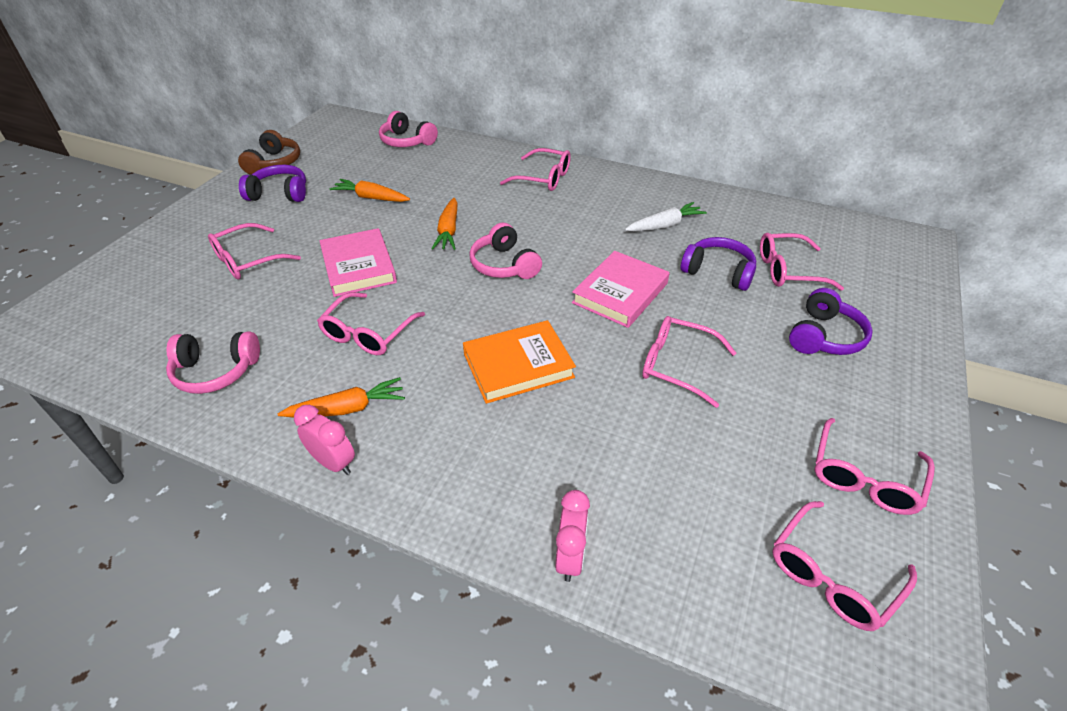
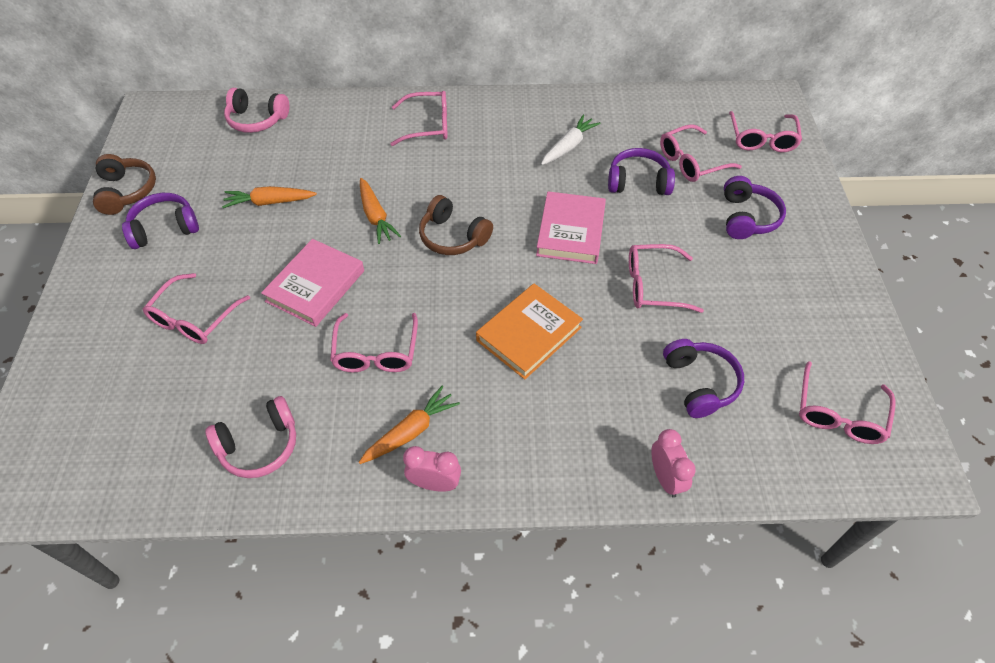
camera: 25 degrees left, 10 degrees up
(359, 266) = (315, 286): pink book -> pink book turned 75 degrees clockwise
(504, 265) = (453, 237): pink headphones -> brown headphones
(672, 476) = (700, 383): none -> purple headphones
(864, 478) = (826, 330): pink glasses -> pink glasses (762, 139)

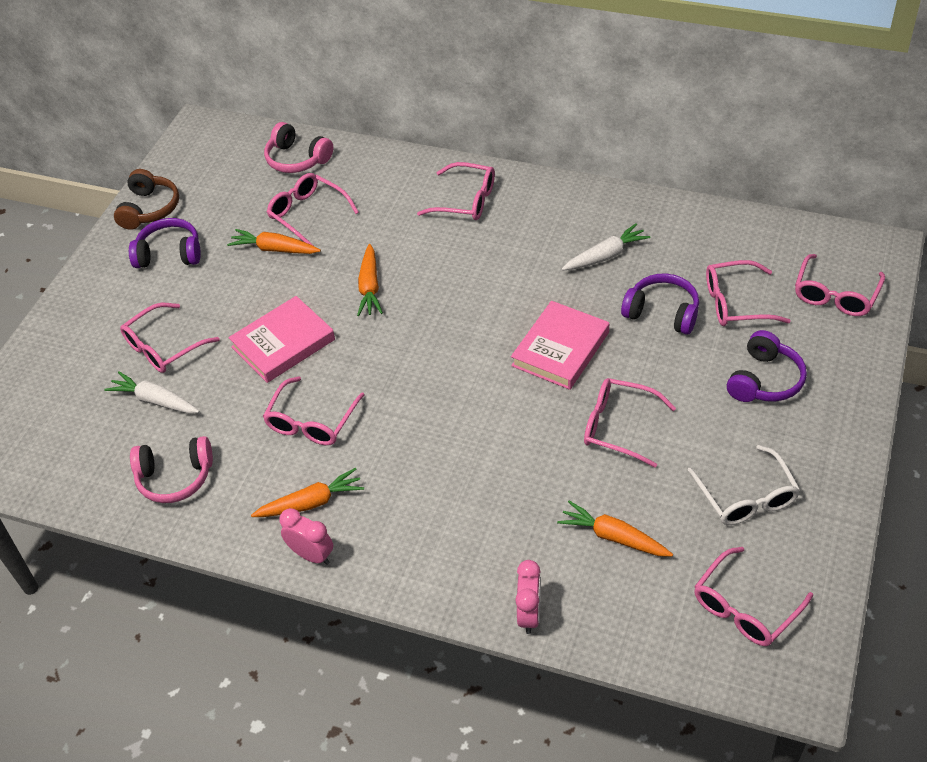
camera: 25 degrees right, 5 degrees down
(206, 373) = (155, 400): none -> white carrot
(288, 165) = (307, 214): none -> pink glasses
(453, 237) = (436, 326): brown headphones -> none
(529, 334) = (465, 442): orange book -> none
(700, 383) = (614, 537): purple headphones -> orange carrot
(787, 318) = (746, 497): none -> white glasses

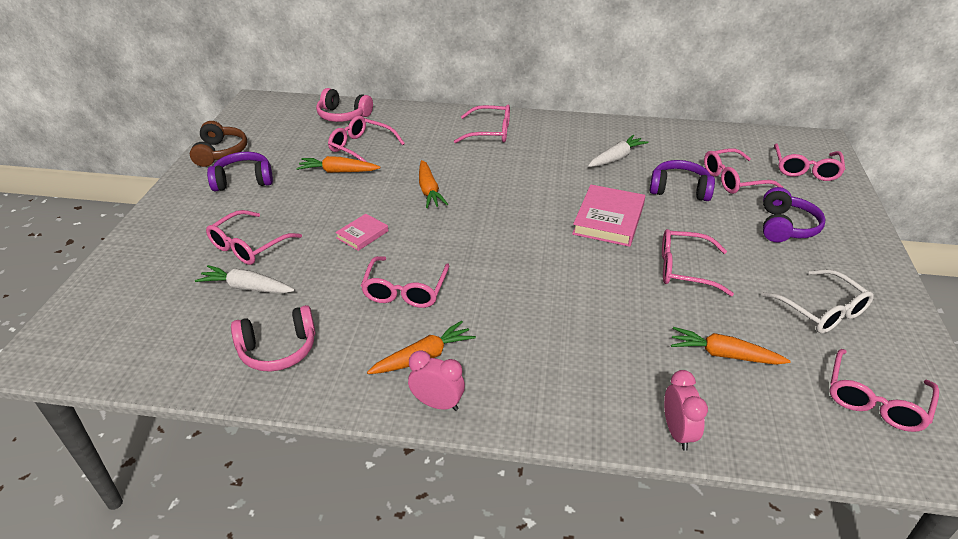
camera: 15 degrees left, 10 degrees down
(283, 343) = (362, 234): pink book -> pink book, size x0.55

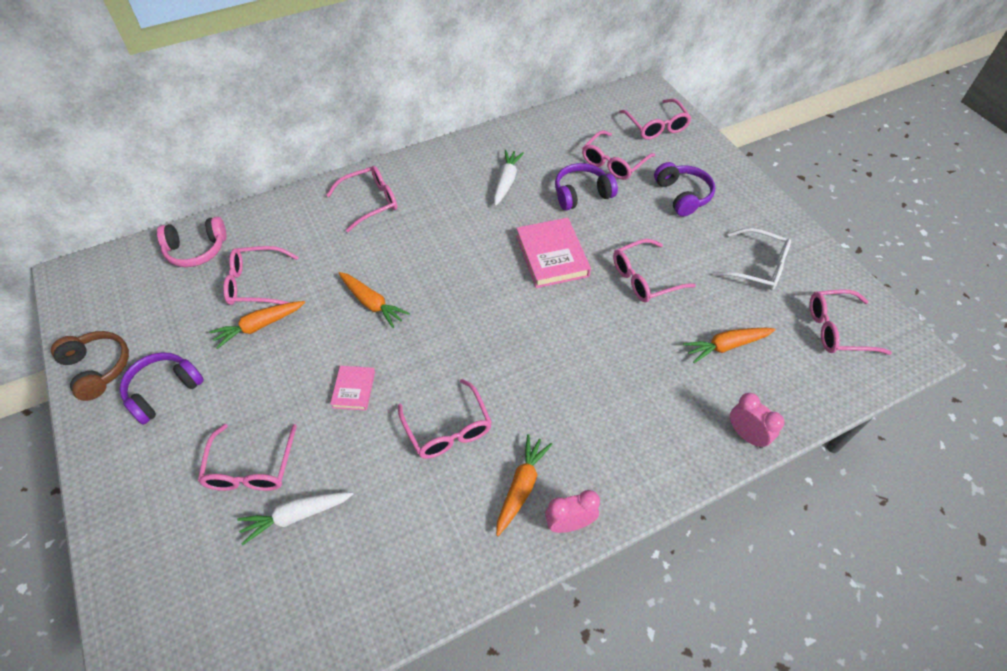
camera: 35 degrees left, 15 degrees up
(278, 349) = (391, 561): pink headphones -> none
(875, 401) = (836, 329): pink glasses -> pink glasses turned 90 degrees clockwise

